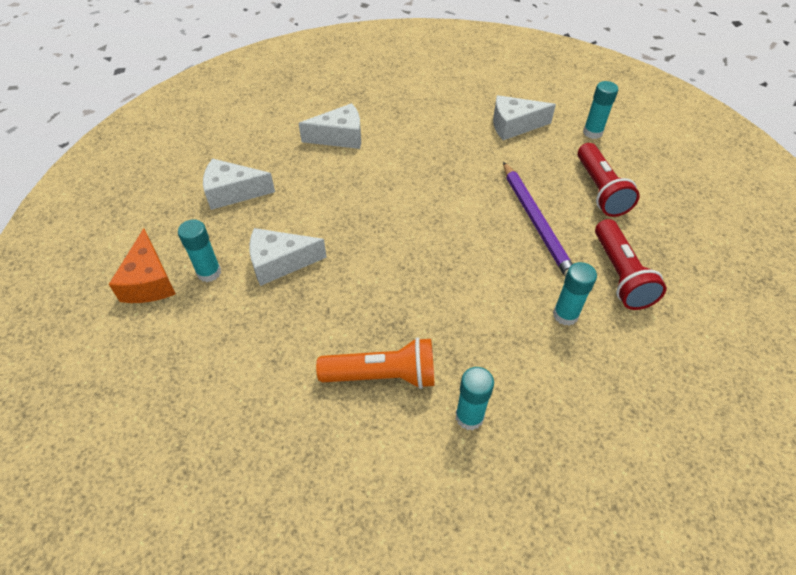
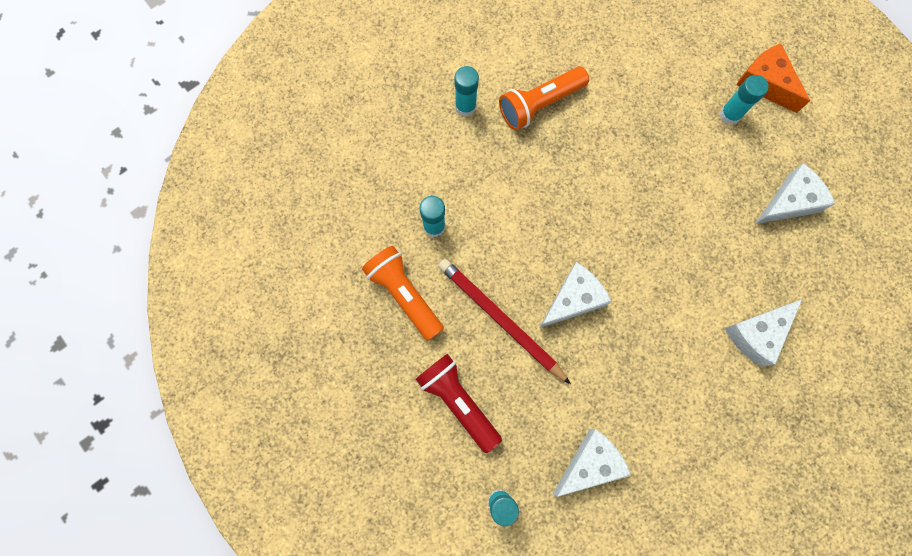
camera: 150 degrees right, 25 degrees up
(280, 263) = (684, 153): white cheese -> white cheese (573, 299)
(536, 222) = (500, 320): purple pencil -> red pencil
(620, 275) = (404, 294): red flashlight -> orange flashlight

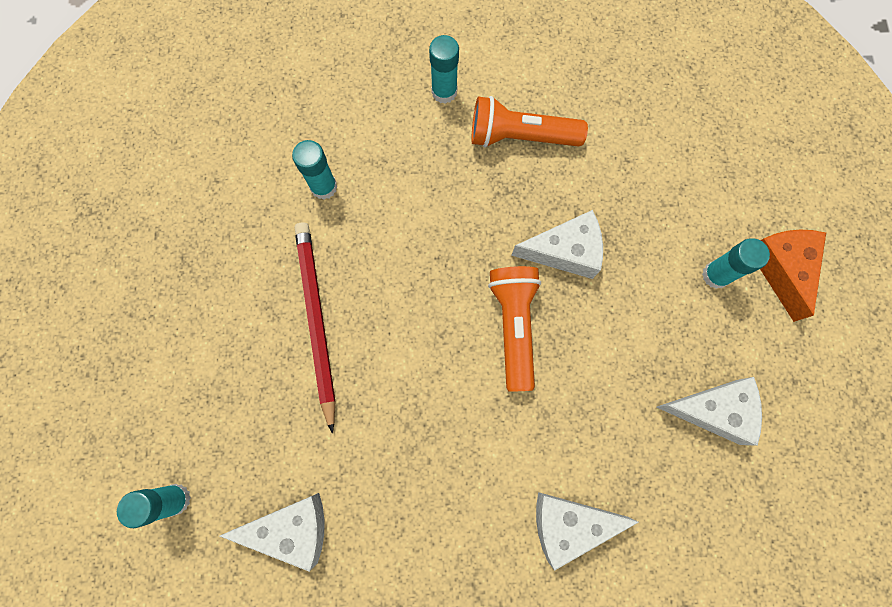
camera: 35 degrees right, 0 degrees up
(404, 294) = (245, 232): orange flashlight -> orange flashlight (514, 326)
(458, 401) = (214, 370): red flashlight -> none
(573, 299) = (403, 351): white cheese -> white cheese (565, 251)

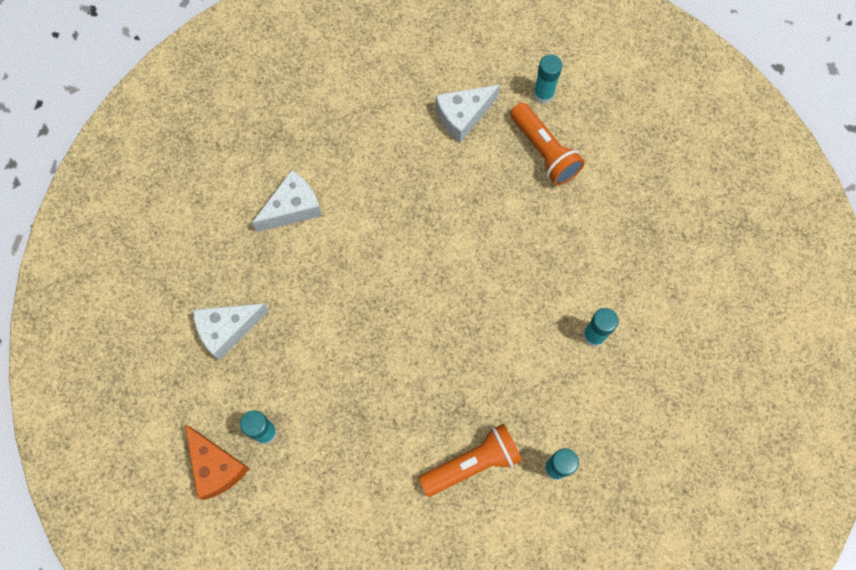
camera: 150 degrees right, 5 degrees down
(316, 321) = (532, 240): red pencil -> none
(514, 326) = (395, 311): orange flashlight -> orange flashlight (544, 152)
(565, 251) = (387, 387): white cheese -> none

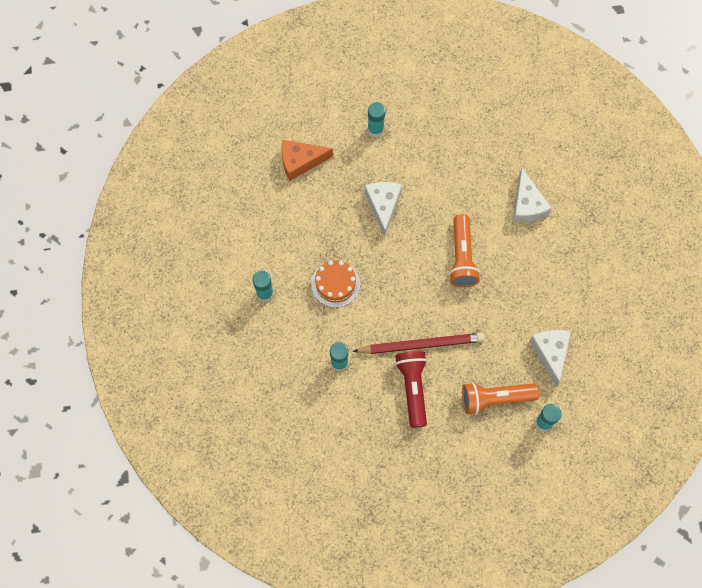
camera: 115 degrees right, 0 degrees up
(216, 466) = (367, 94): orange cheese -> orange cheese (300, 162)
(227, 330) = (455, 131): white cheese -> white cheese (383, 206)
(473, 463) = (293, 244): orange flashlight -> orange flashlight (462, 257)
(499, 385) = (335, 284): none -> orange cake
(523, 254) = (421, 344): none -> red pencil
(579, 241) = (413, 388): none -> red flashlight

